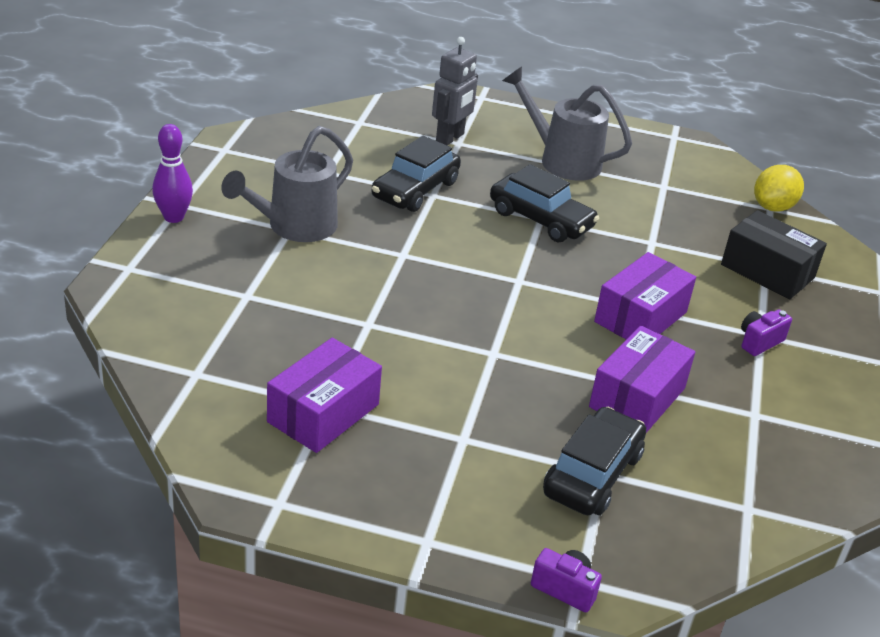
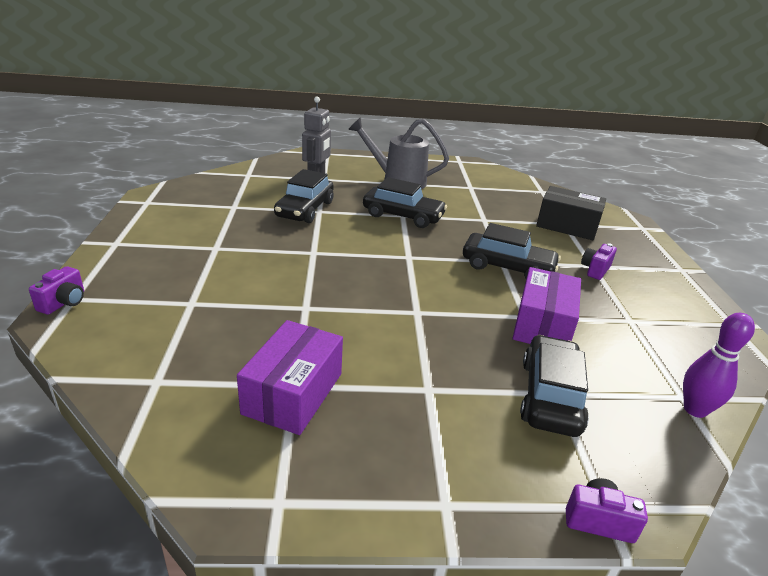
camera: 15 degrees left, 5 degrees down
(119, 271) = (64, 302): none -> purple camera
(173, 217) = (111, 253): purple bowling pin -> purple bowling pin (695, 410)
(294, 227) = (218, 246): grey watering can -> none
(640, 317) = (507, 267): purple box -> black car
(773, 207) = (543, 190): yellow lemon -> none

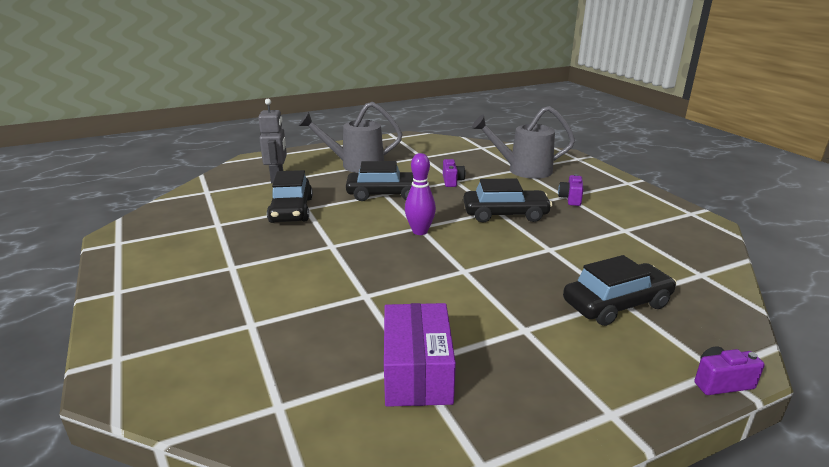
camera: 20 degrees left, 5 degrees down
(64, 302) = (109, 366): purple camera -> purple camera (452, 181)
(542, 325) = (567, 251): purple box -> none
(550, 396) = (616, 304): black car -> black car turned 75 degrees clockwise
(567, 226) = (523, 170): black box -> grey watering can
(695, 410) = (716, 281): purple bowling pin -> purple bowling pin (420, 231)

